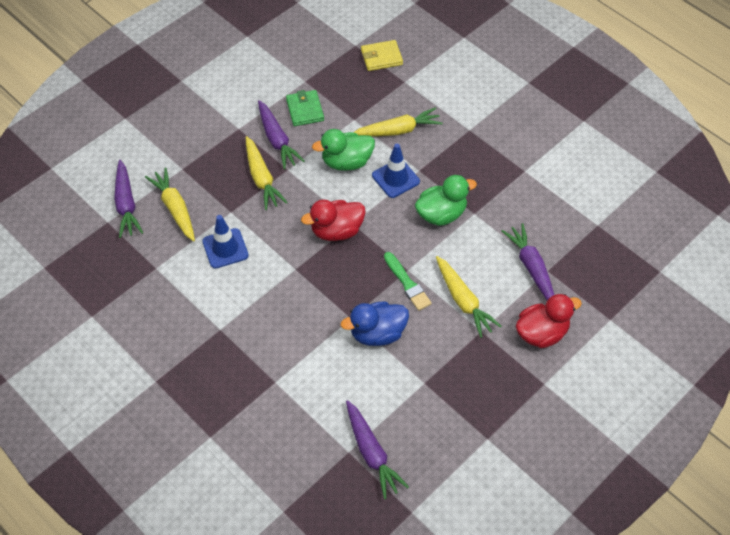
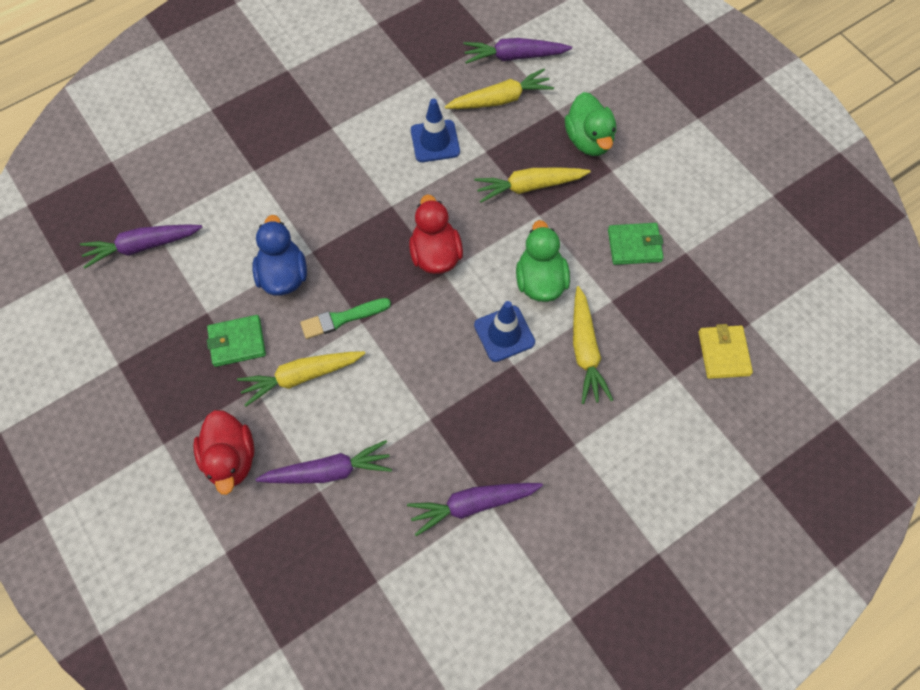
camera: 100 degrees right, 10 degrees up
(277, 140) = (587, 209): purple carrot -> purple carrot (472, 504)
(441, 214) = (436, 378): green duck -> green duck (588, 140)
(445, 353) = (237, 342): none -> green wallet

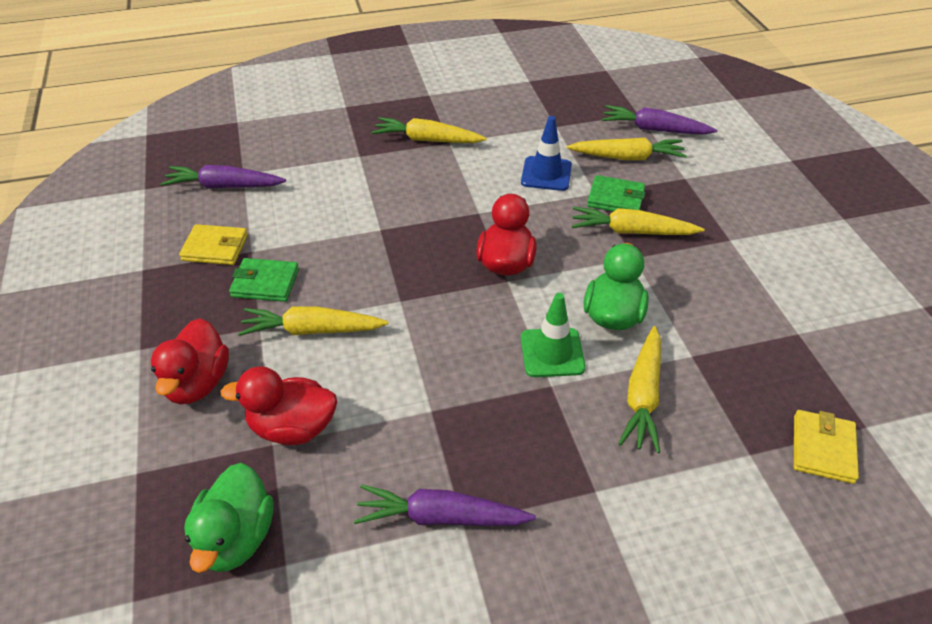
camera: 20 degrees right, 20 degrees down
(172, 319) = (215, 248): none -> yellow wallet
(283, 275) = (342, 241): blue duck -> none
(310, 131) = (427, 140): none -> yellow carrot
(328, 471) = (292, 427): purple carrot -> red duck
(342, 318) = (381, 291): green brush -> none
(504, 333) = (552, 353): blue traffic cone -> green traffic cone
(588, 140) = (711, 209): green duck -> green duck (236, 537)
(634, 246) = (736, 311): green wallet -> green wallet (615, 198)

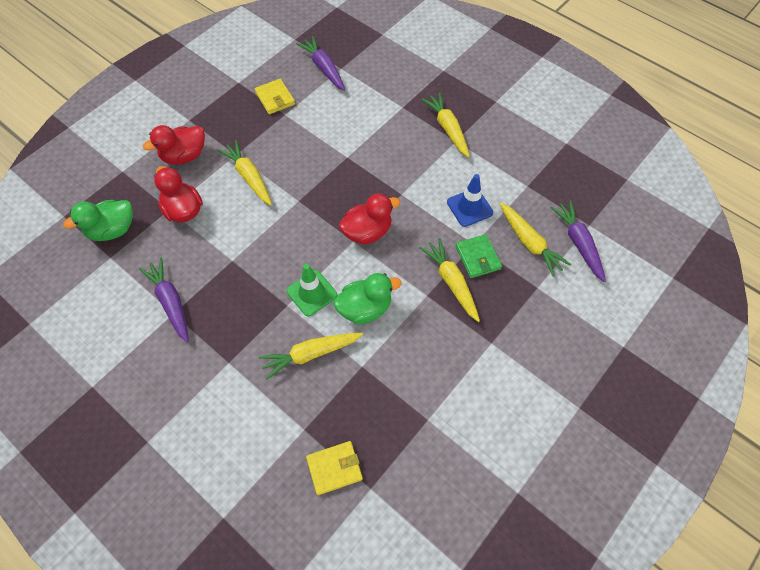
camera: 55 degrees right, 15 degrees up
(265, 283) = (266, 136): green wallet -> none

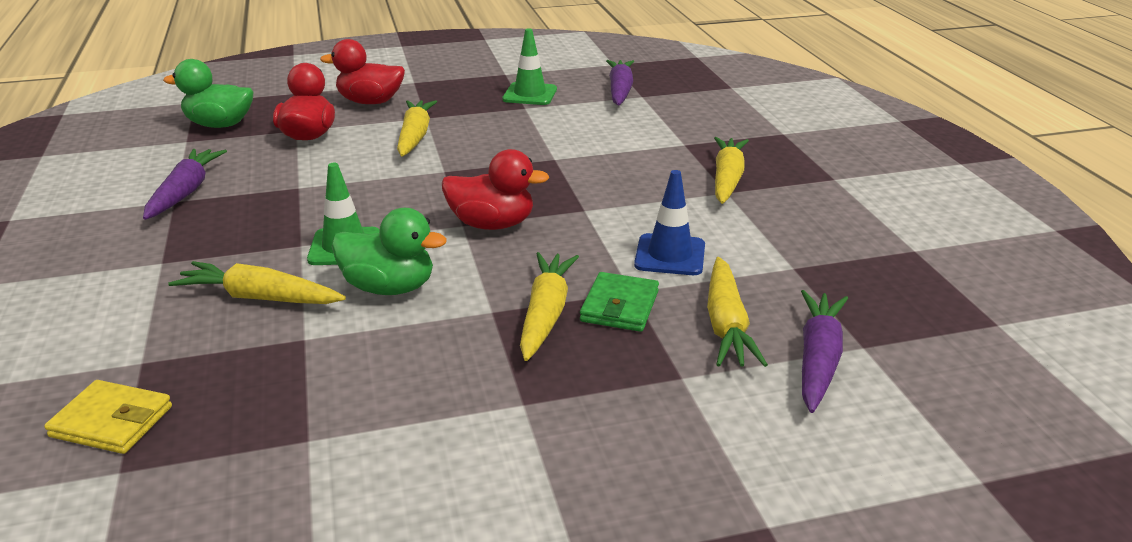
camera: 35 degrees right, 30 degrees down
(275, 98) = (530, 94): yellow wallet -> green traffic cone

